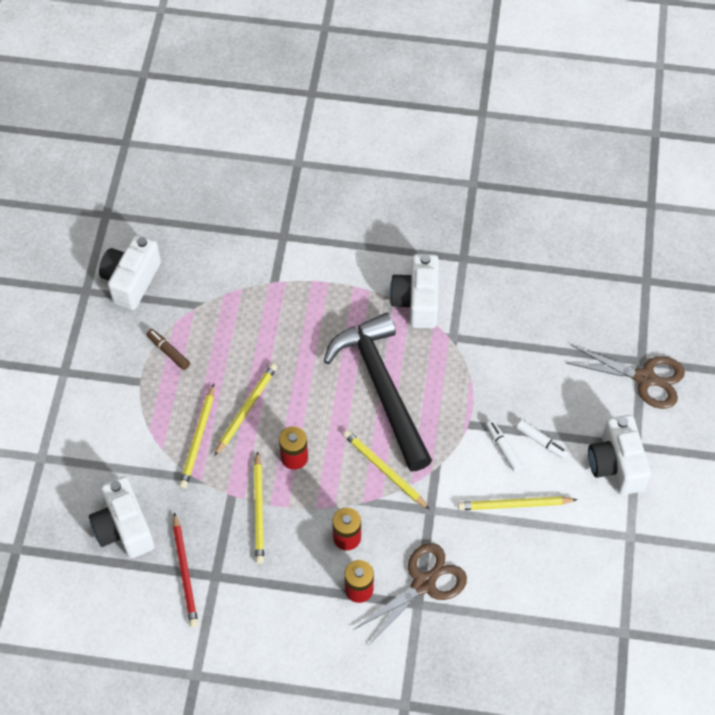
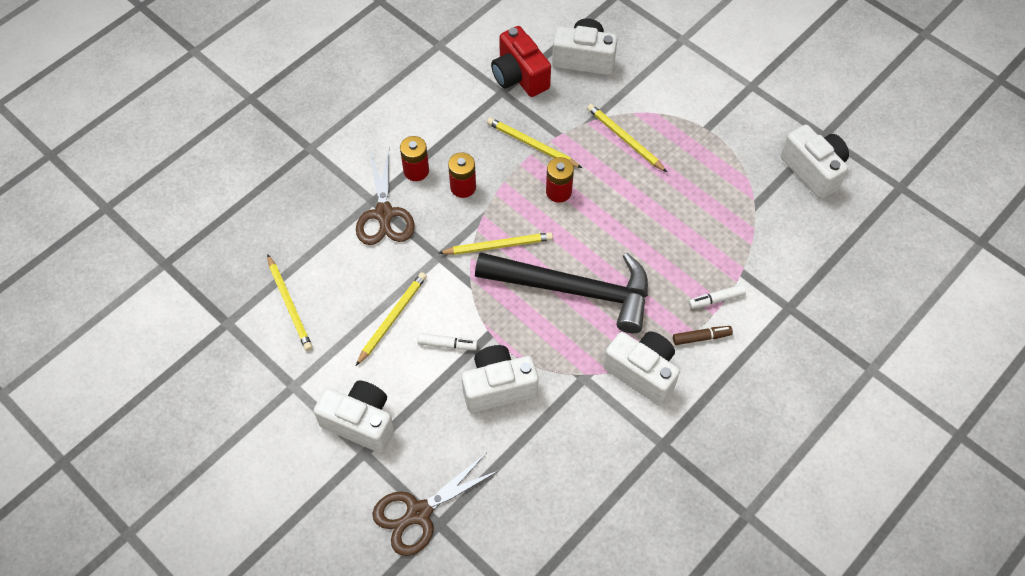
camera: 125 degrees right, 0 degrees up
(168, 352) = (722, 160): brown marker -> brown marker (701, 337)
(185, 572) = (519, 76): red pencil -> red camera
(246, 409) = (627, 184): yellow pencil -> yellow pencil (290, 304)
(508, 389) = (498, 387): none -> white camera
(541, 442) = (429, 378): white marker -> white marker (716, 299)

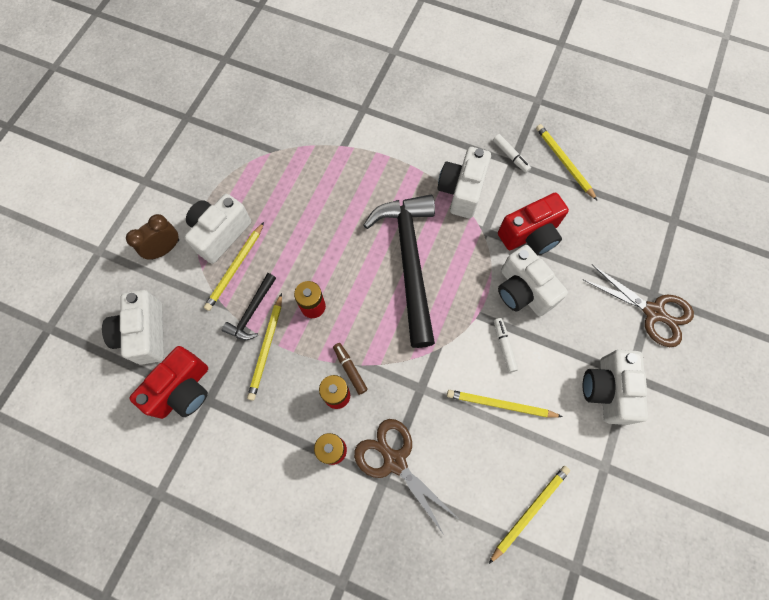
camera: 110 degrees left, 10 degrees up
(384, 214) = (395, 461): brown scissors -> brown scissors turned 105 degrees counterclockwise
(498, 245) = (389, 339): yellow pencil -> yellow pencil (564, 162)
(560, 423) = (530, 235): none -> red camera
(573, 141) = (251, 312): none -> black hammer
(666, 88) = (165, 249): none -> brown clock
(701, 337) = (413, 159): brown marker -> brown marker (350, 369)
(716, 299) = (376, 157): white marker -> white marker (510, 156)
(813, 170) = (226, 117): white camera -> white camera (220, 234)

